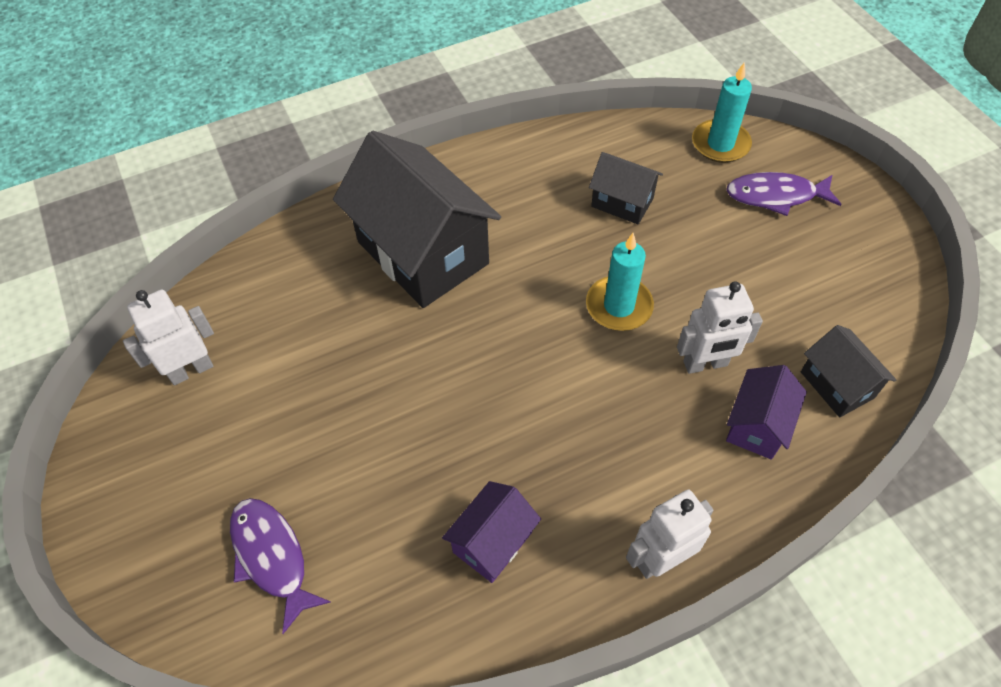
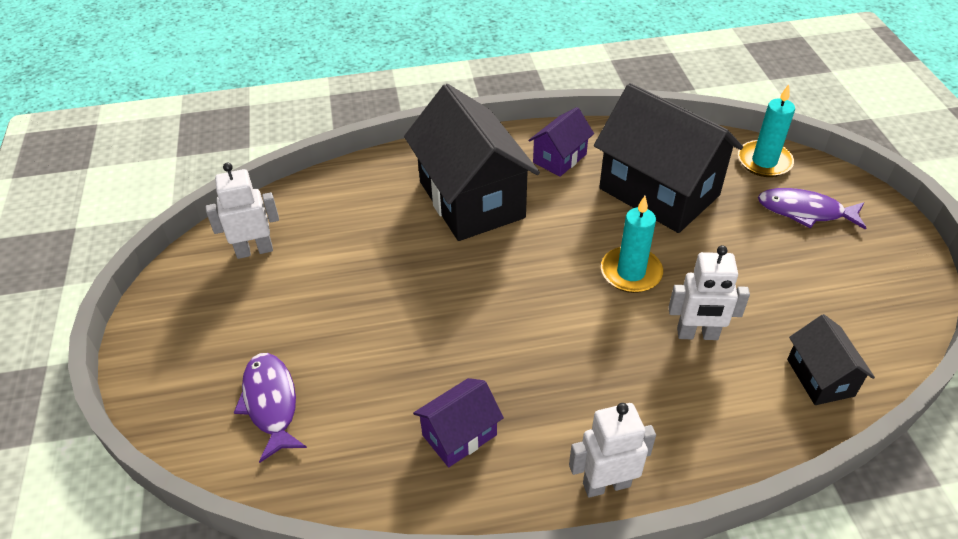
camera: 15 degrees right, 10 degrees down
(622, 202) = (659, 192): black house -> black house, size x2.05
(757, 425) = (732, 395): purple house -> purple house (559, 158)

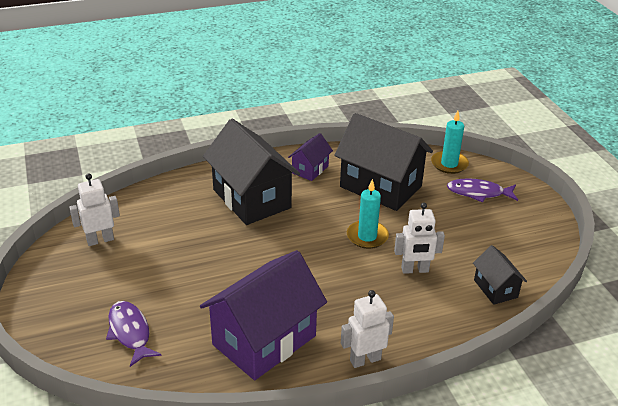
camera: 10 degrees left, 10 degrees down
(459, 435) = (264, 340): purple house -> purple house, size x2.05

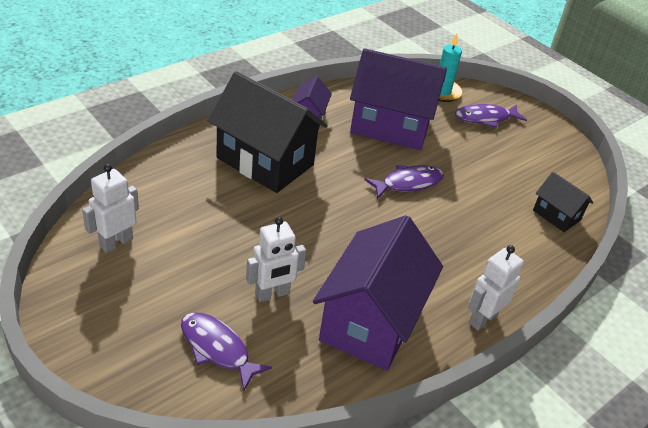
camera: 25 degrees left, 5 degrees up
(367, 236) = (408, 183): turquoise candle -> purple fish
(380, 186) = (390, 126): black house -> purple house
(415, 270) = (474, 210): white robot -> white robot (272, 294)

